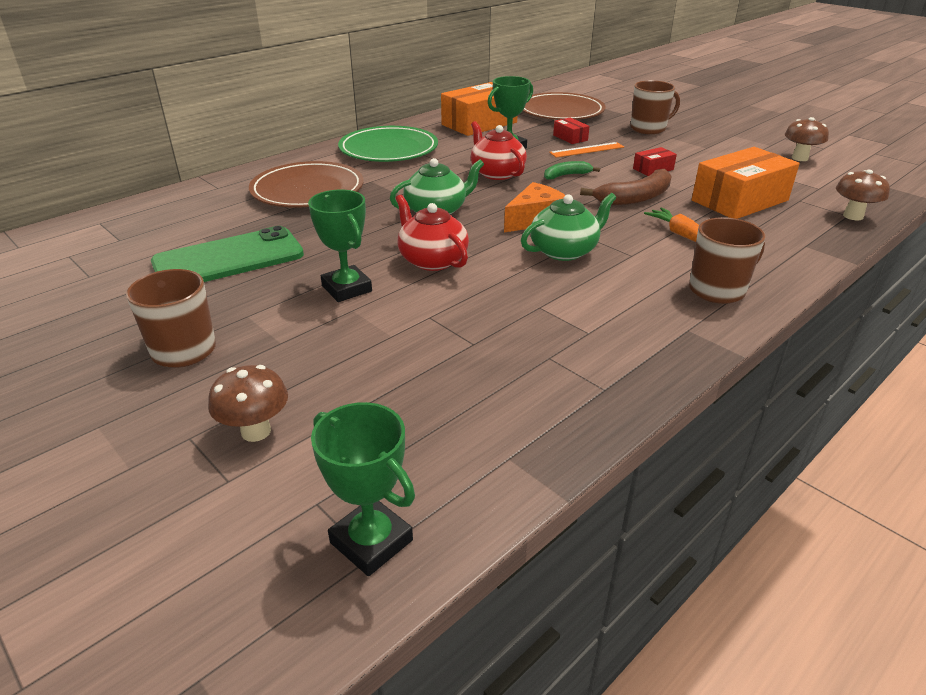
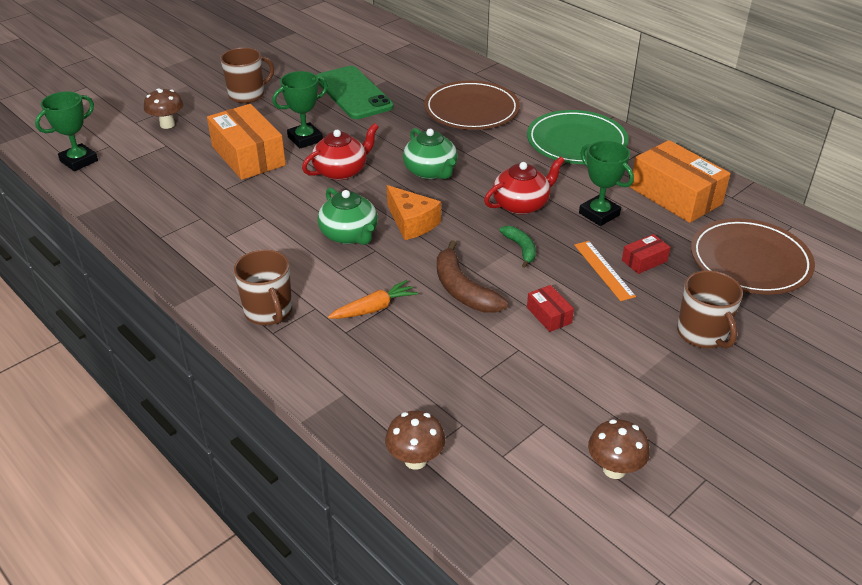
camera: 90 degrees right, 5 degrees up
(739, 200) = (459, 369): orange box -> orange box (248, 156)

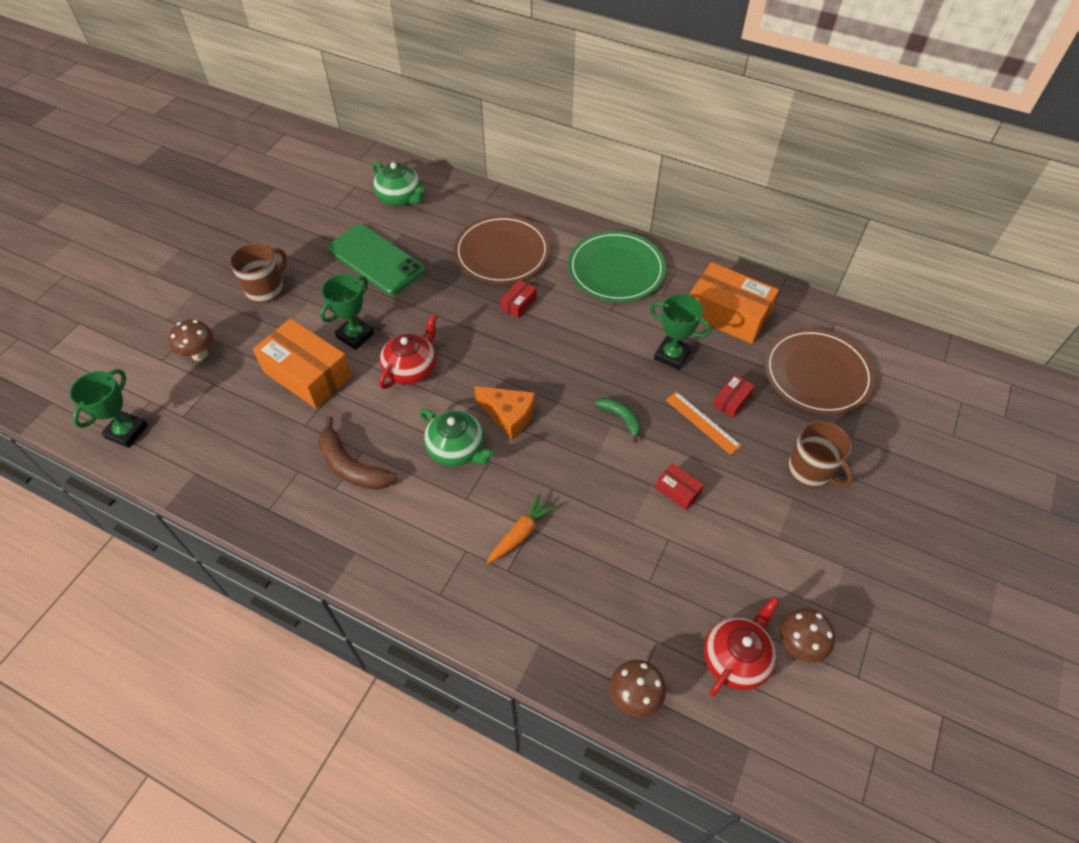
camera: 20 degrees left, 15 degrees up
(269, 311) = (424, 569): brown mug -> none
(430, 171) = (498, 345): green teapot -> green teapot (400, 198)
(463, 290) = (591, 484): brown banana -> brown banana (352, 466)
(467, 147) = (518, 304): none -> red box
(521, 204) = (599, 363): red teapot -> red teapot (736, 658)

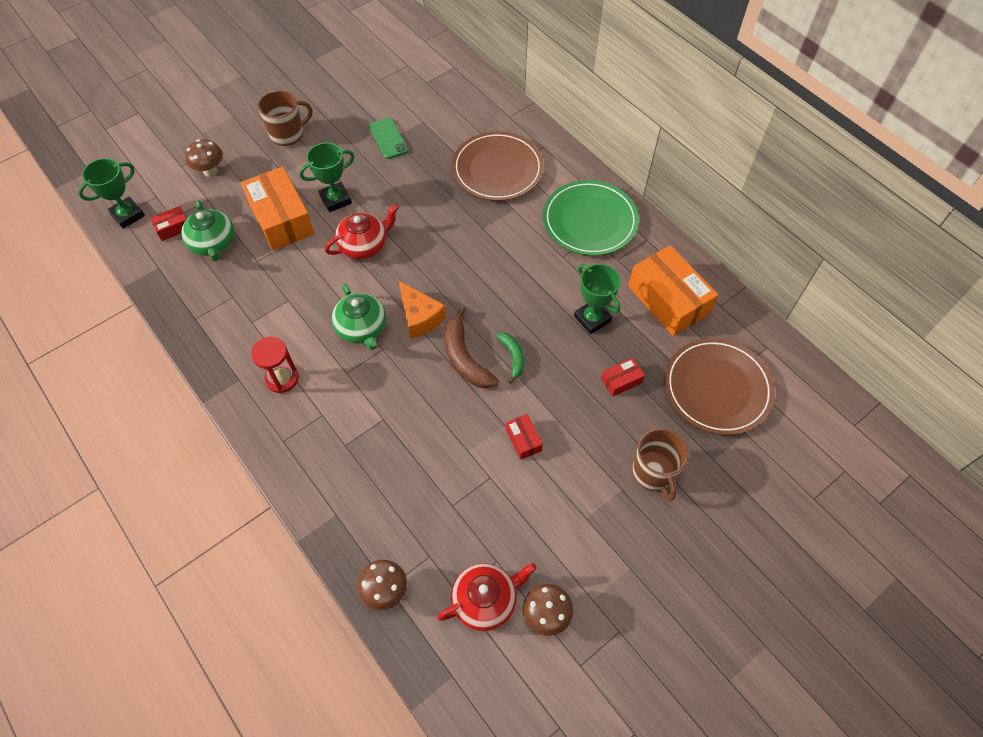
camera: 25 degrees right, 5 degrees up
(352, 466) = (274, 309): brown banana -> brown banana (465, 358)
(376, 260) = (388, 138): green phone -> green phone, size x0.56
(400, 198) = (439, 88): green teapot -> green teapot (213, 243)
(401, 532) = (282, 378): none -> red hourglass
(518, 304) = (485, 221): red box -> red box (173, 228)
(521, 533) = (372, 420): orange carrot -> none
(702, 422) = (582, 389): orange ruler -> none

